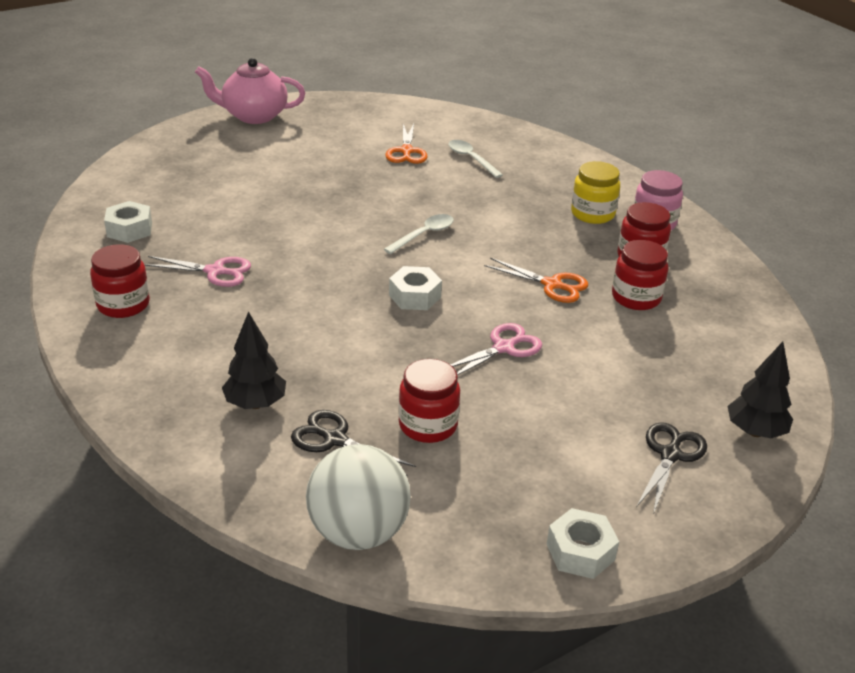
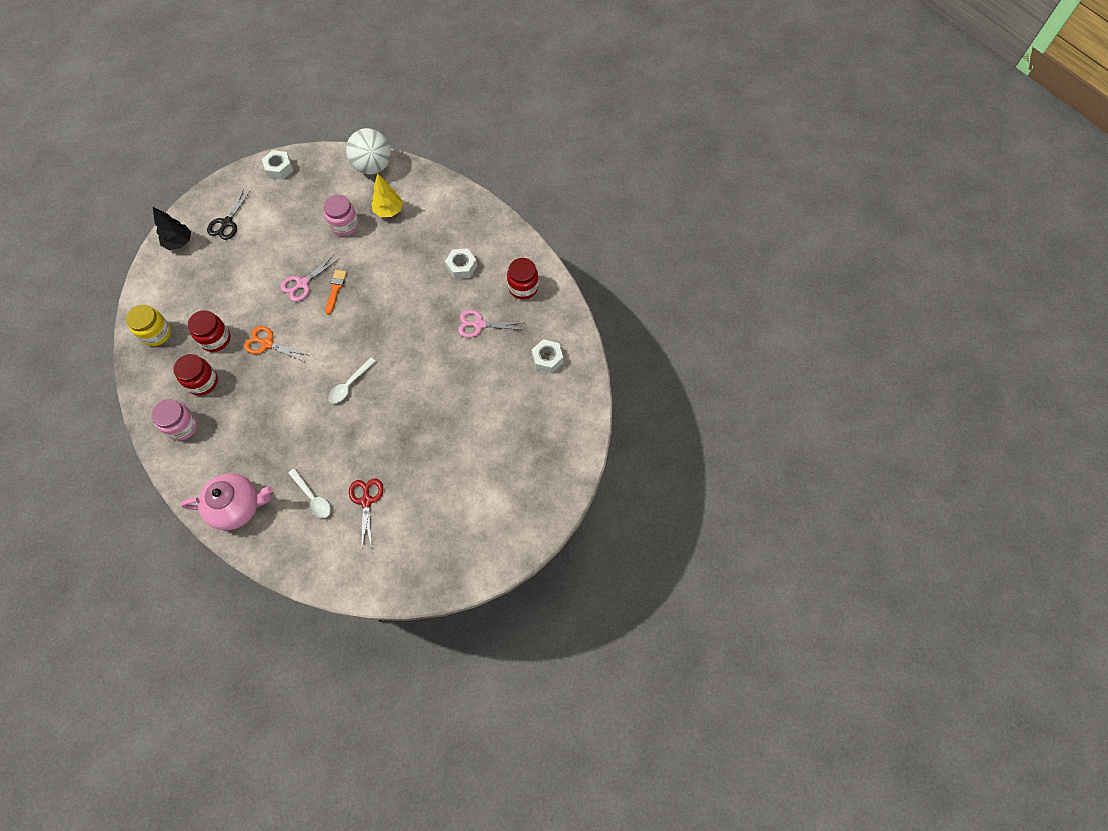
camera: 175 degrees right, 30 degrees up
(253, 116) = (505, 541): pink teapot -> pink teapot (237, 507)
(255, 404) = (431, 227): black tree -> none
(335, 439) = (389, 211): black scissors -> yellow tree
(406, 151) = (366, 501): orange scissors -> red scissors
(415, 296) = (354, 320): white nut -> white nut (461, 267)
(428, 425) = (344, 225): red jar -> pink jar
(445, 334) = (335, 289): none -> orange brush
(592, 214) = (225, 431): yellow jar -> yellow jar (156, 333)

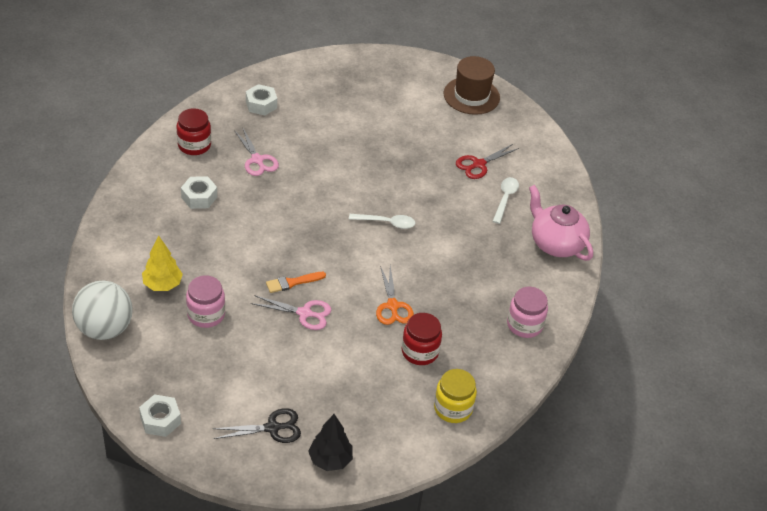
camera: 125 degrees left, 20 degrees down
(202, 382) = (471, 335): red jar -> none
(459, 553) = (471, 96): none -> brown hat

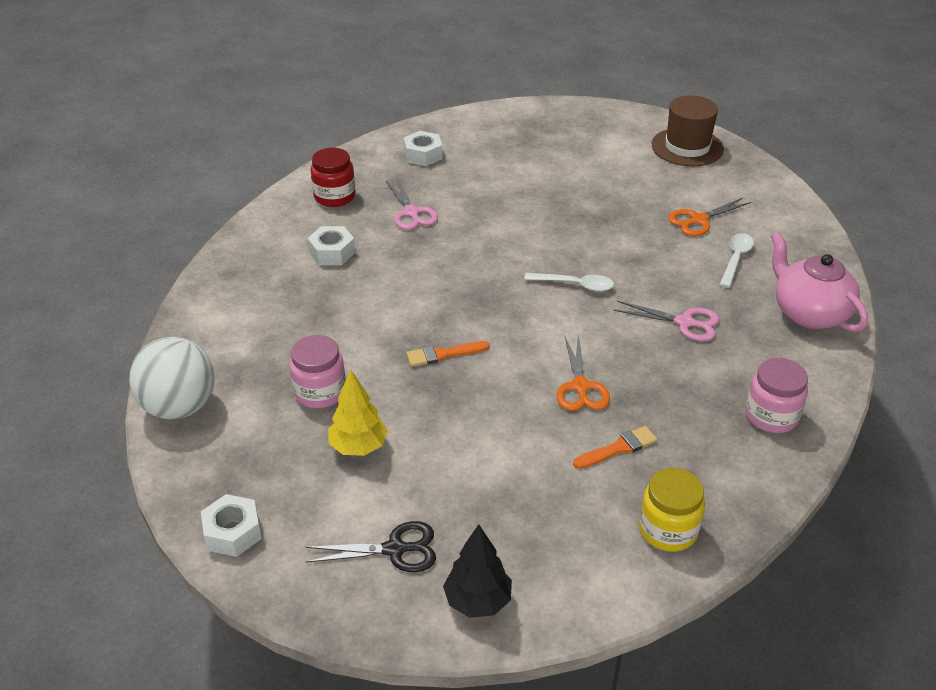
camera: 10 degrees right, 5 degrees down
(162, 285) = (267, 354): yellow tree -> yellow tree (358, 447)
(304, 313) = (456, 393): pink scissors -> pink scissors (684, 323)
(420, 352) = (618, 448): red jar -> orange brush
(478, 164) = (698, 220): red scissors -> orange scissors

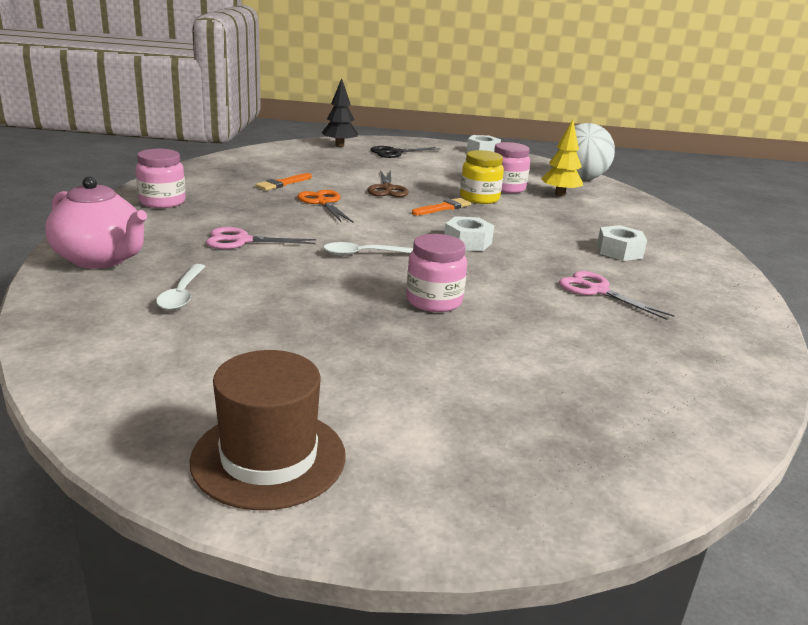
camera: 155 degrees right, 15 degrees down
(334, 196) = (699, 295): red jar -> none
(358, 447) = (453, 174): yellow tree -> yellow tree (560, 194)
(423, 155) = (684, 359): white nut -> white nut (467, 242)
(484, 412) = (387, 189): none -> brown scissors
(548, 223) = (434, 301): none -> pink jar
(668, 530) = (241, 164): yellow jar -> yellow jar (479, 198)
(698, 220) = (234, 331): orange scissors -> none

